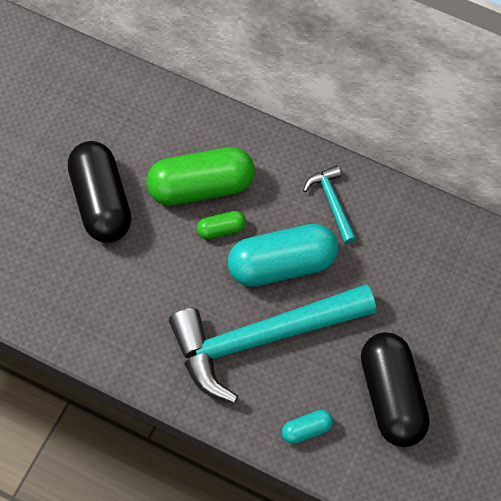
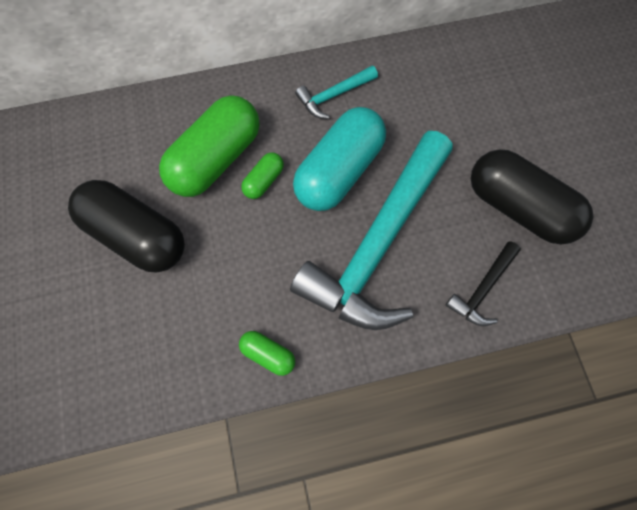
camera: 40 degrees left, 5 degrees up
(120, 351) = (268, 354): none -> green capsule
(306, 429) = (482, 289): turquoise capsule -> black hammer
(332, 202) = (333, 96): turquoise hammer -> turquoise hammer turned 60 degrees counterclockwise

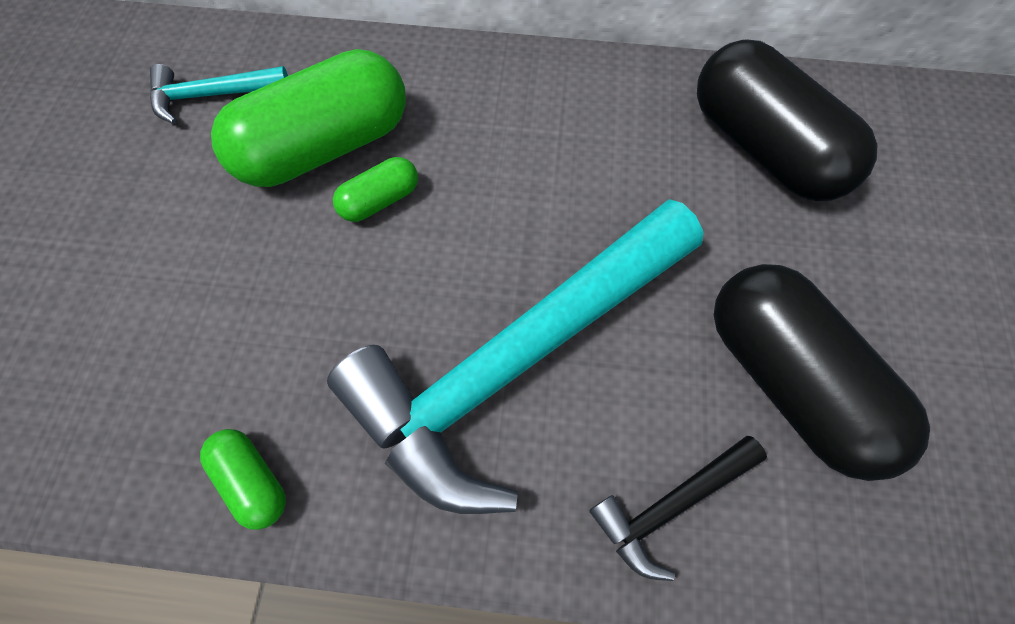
camera: 20 degrees right, 5 degrees down
(137, 235) = (155, 219): black capsule -> black capsule (763, 148)
(333, 96) = (544, 109): turquoise hammer -> turquoise hammer (212, 95)
(339, 171) = (503, 222): turquoise capsule -> none

